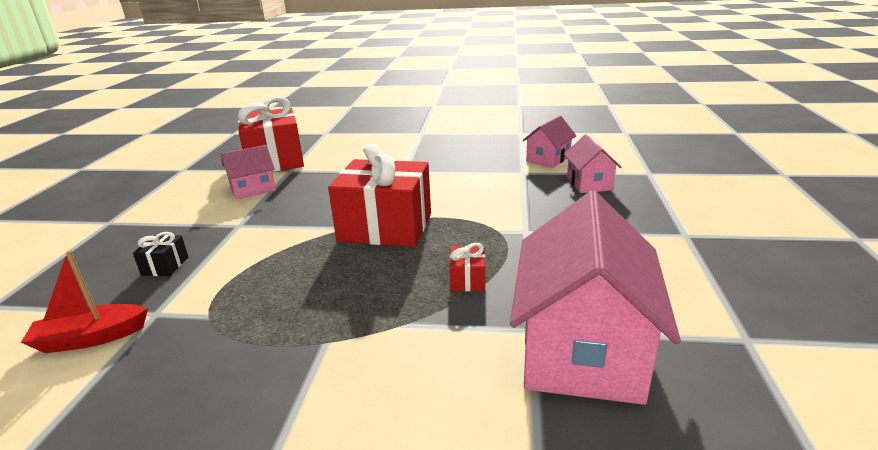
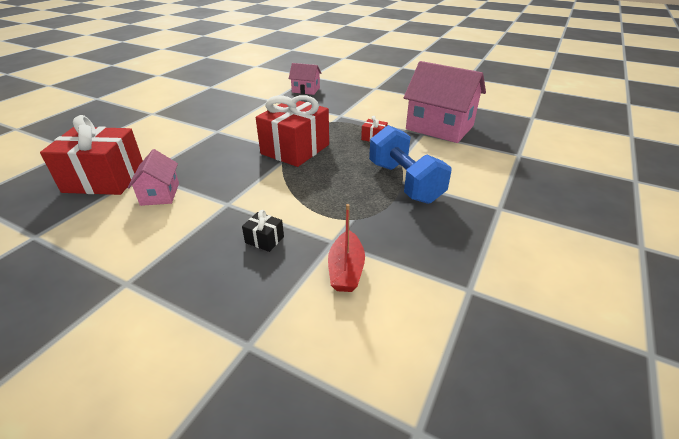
camera: 70 degrees left, 10 degrees up
(323, 345) = (404, 182): none -> blue dumbbell
(548, 159) = (262, 90): pink house -> none

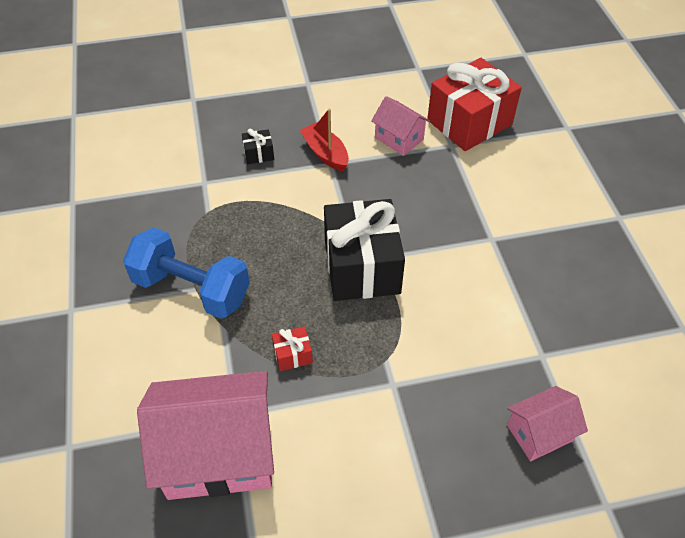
camera: 140 degrees right, 15 degrees up
(295, 149) = (361, 267): red gift -> black gift
(346, 270) = (174, 167): red boat -> red boat (325, 153)

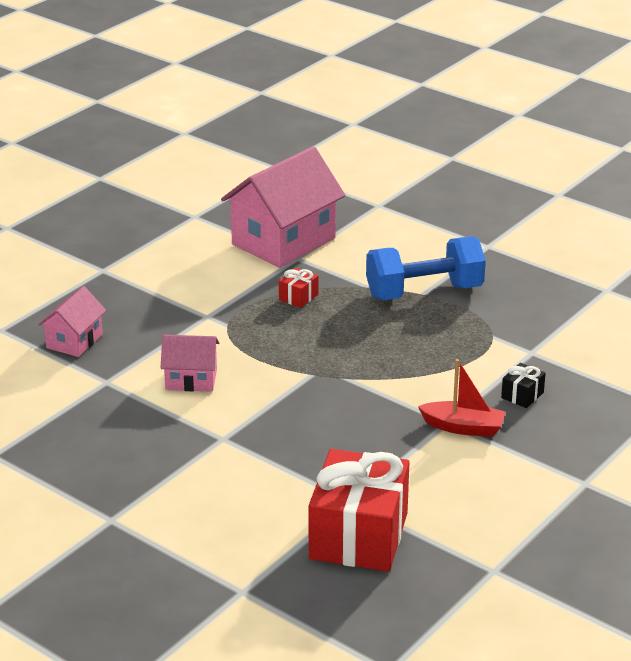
camera: 140 degrees right, 20 degrees down
(361, 267) = (313, 365): black gift -> none
(399, 139) = (412, 478): pink house -> pink house (191, 379)

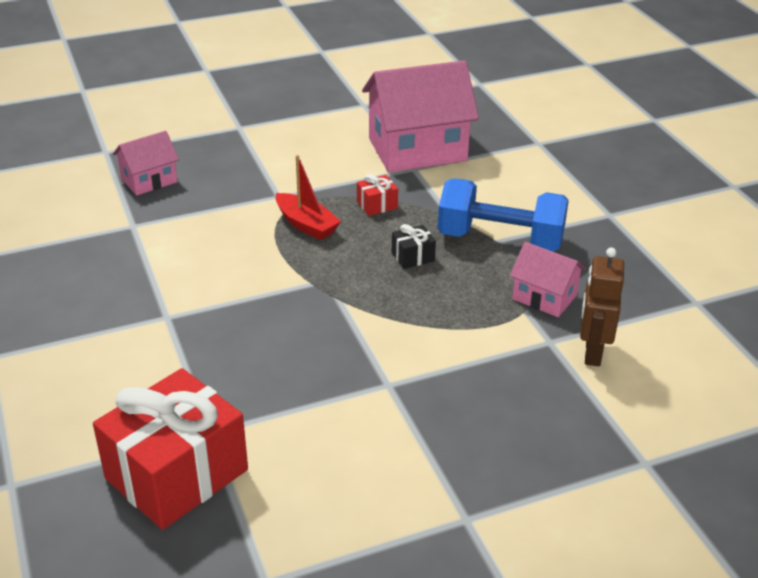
camera: 30 degrees right, 5 degrees up
(191, 379) = (202, 249): pink house -> pink house (544, 297)
(463, 427) = (399, 397): red boat -> red boat (306, 225)
(522, 395) = (495, 386): black gift -> black gift (413, 257)
(567, 349) = (592, 352): none -> brown robot

